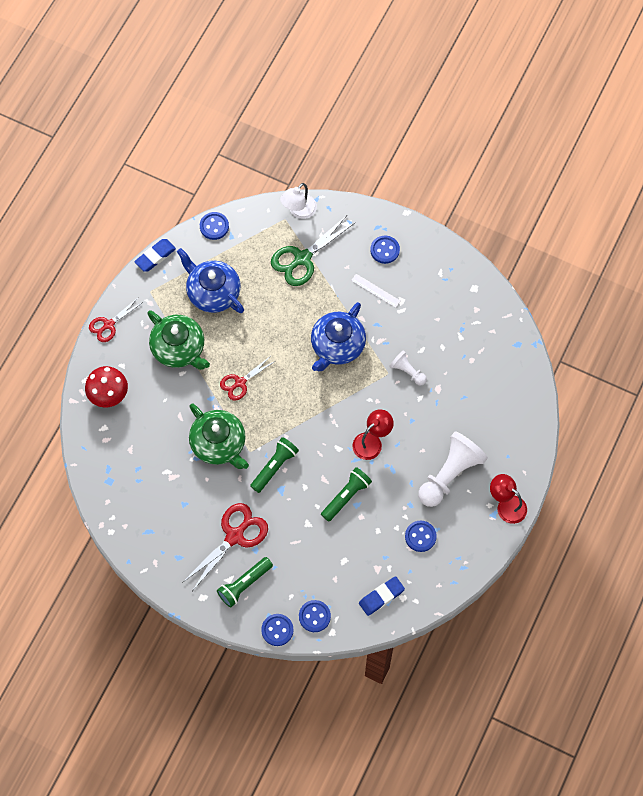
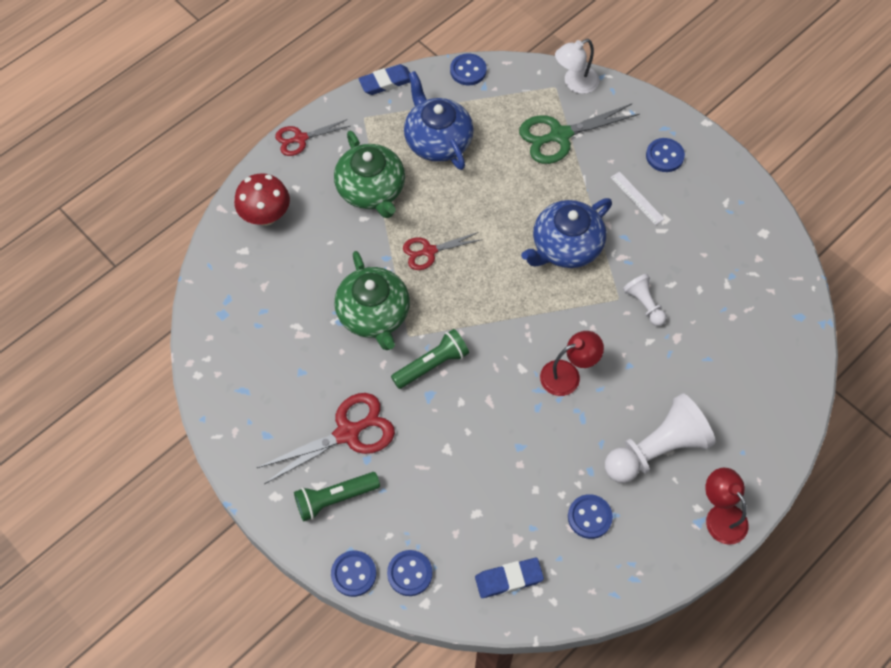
camera: 20 degrees right, 5 degrees down
(346, 496) = (509, 432): green flashlight -> none

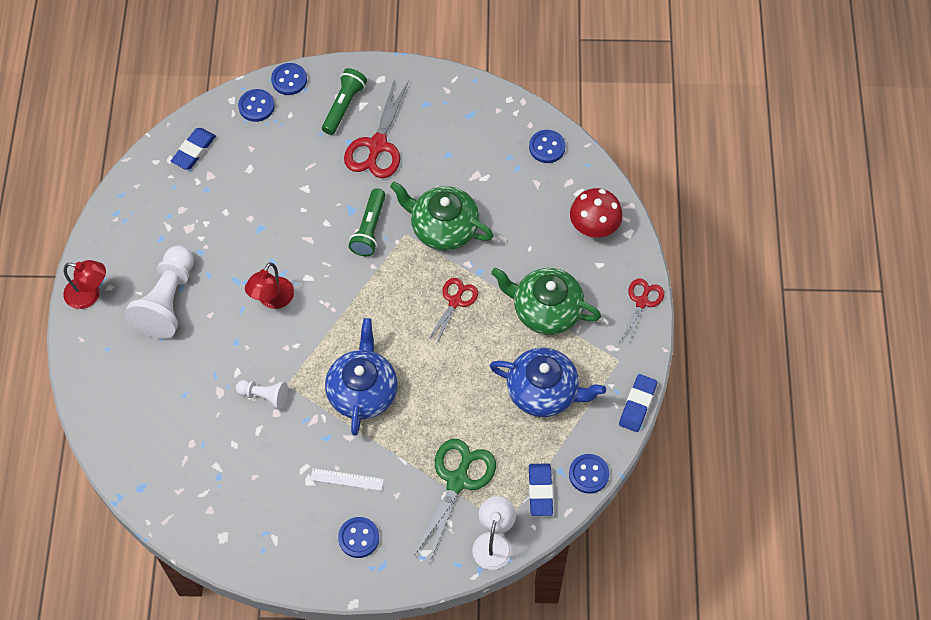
camera: 135 degrees right, 0 degrees up
(511, 86) = (540, 491): none -> blue eraser
(589, 517) = (175, 224): blue button -> blue button (547, 147)

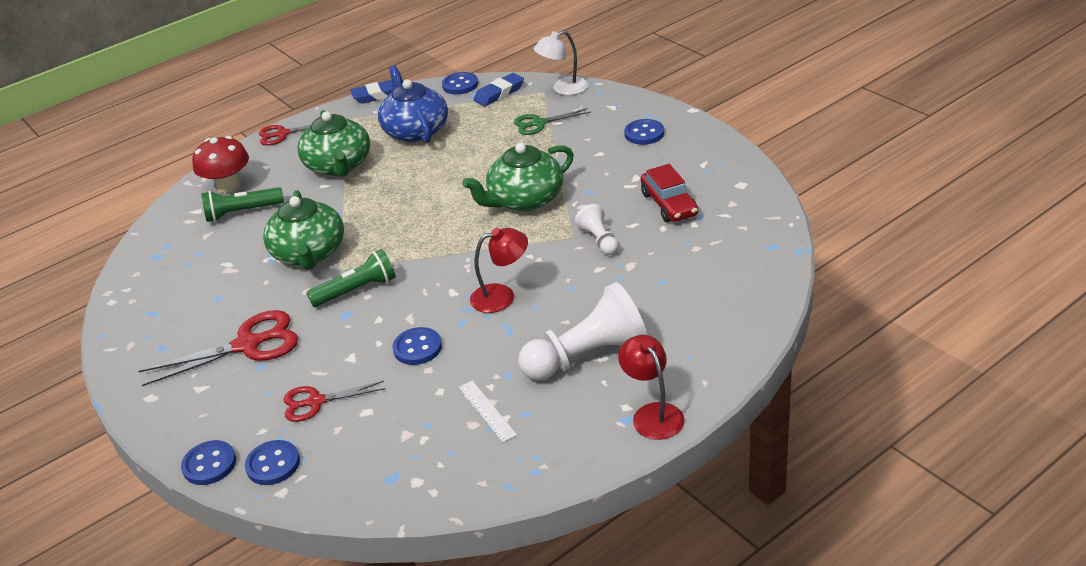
camera: 125 degrees left, 25 degrees down
(194, 151) = (385, 470): blue eraser -> none
(254, 471) = (669, 204): none -> red car
(344, 106) = (214, 399): green flashlight -> green flashlight (242, 212)
(347, 479) = (609, 163): white ruler -> white ruler (487, 410)
(362, 391) = (525, 199): blue teapot -> green teapot
(455, 301) = (382, 206): red scissors -> red scissors (316, 402)
(457, 481) = (539, 123): green scissors -> green scissors, size x0.61
(547, 147) = (157, 251): blue button -> blue button (417, 348)

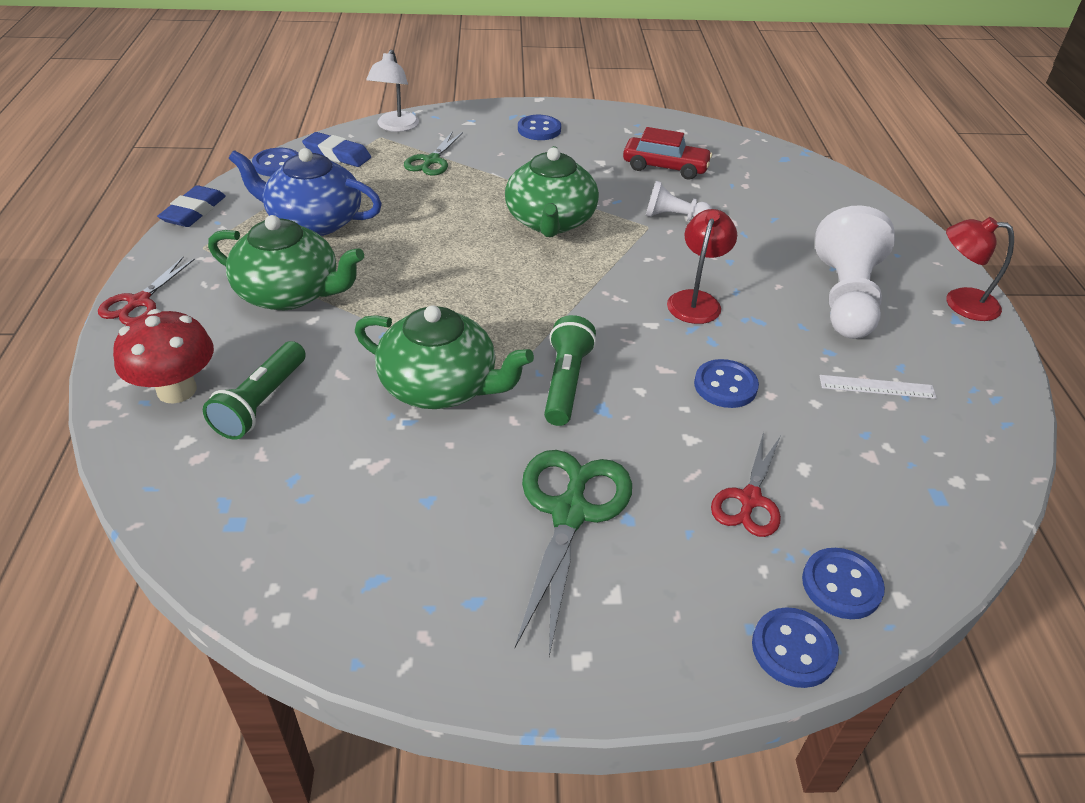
camera: 60 degrees left, 5 degrees up
(248, 345) = (570, 513): red scissors -> green scissors
(499, 93) = (337, 154): blue eraser -> blue eraser turned 60 degrees counterclockwise

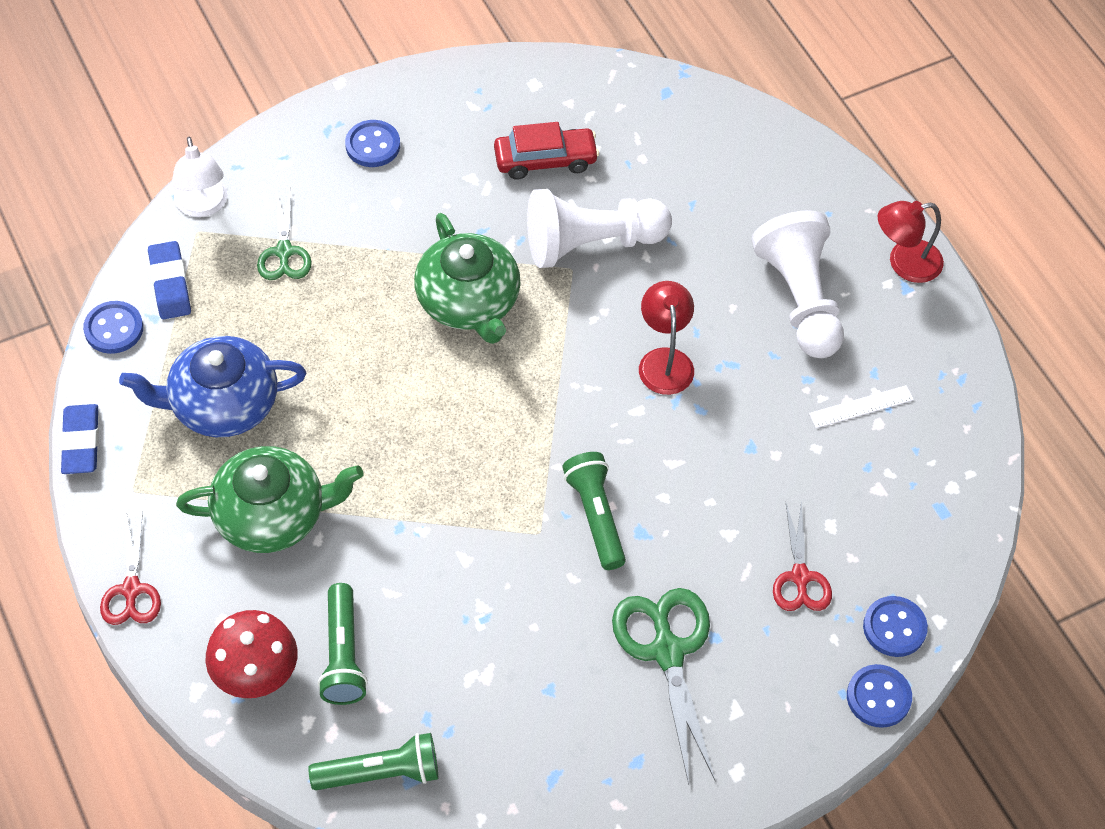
camera: 25 degrees left, 15 degrees up
(211, 507) = (380, 773): none -> green flashlight
(337, 154) = (170, 284): blue eraser -> blue eraser turned 75 degrees clockwise
(440, 386) = (489, 568): green teapot -> none
(673, 217) = (591, 243): white pawn -> white pawn, size x1.94
(725, 386) = (734, 460): blue button -> none

